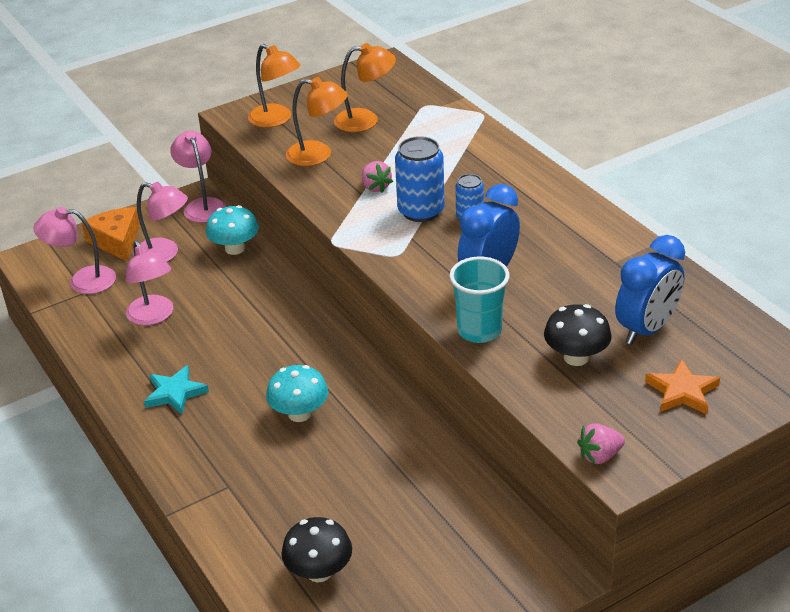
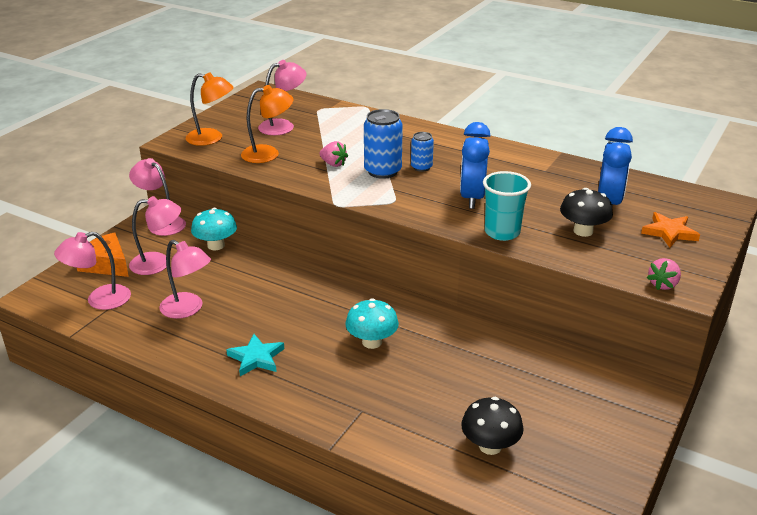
camera: 30 degrees left, 5 degrees down
(366, 120) = (283, 126): orange lamp -> pink lamp

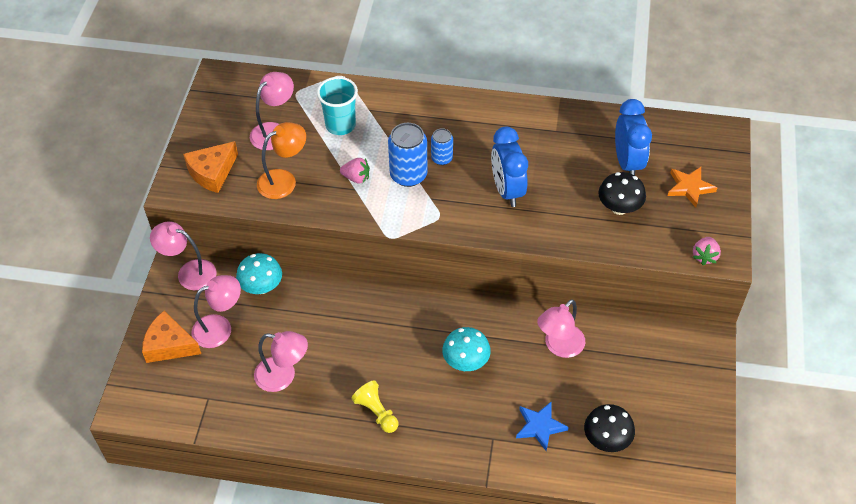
camera: 20 degrees left, 20 degrees up
(99, 300) = (193, 392): pink lamp -> pink lamp (559, 347)
(211, 138) = (212, 172): orange lamp -> orange cheese
(256, 358) = (376, 412): turquoise star -> yellow pawn
(419, 414) = (540, 426): none -> blue star
(502, 232) = (552, 230): turquoise cup -> turquoise cup (340, 125)

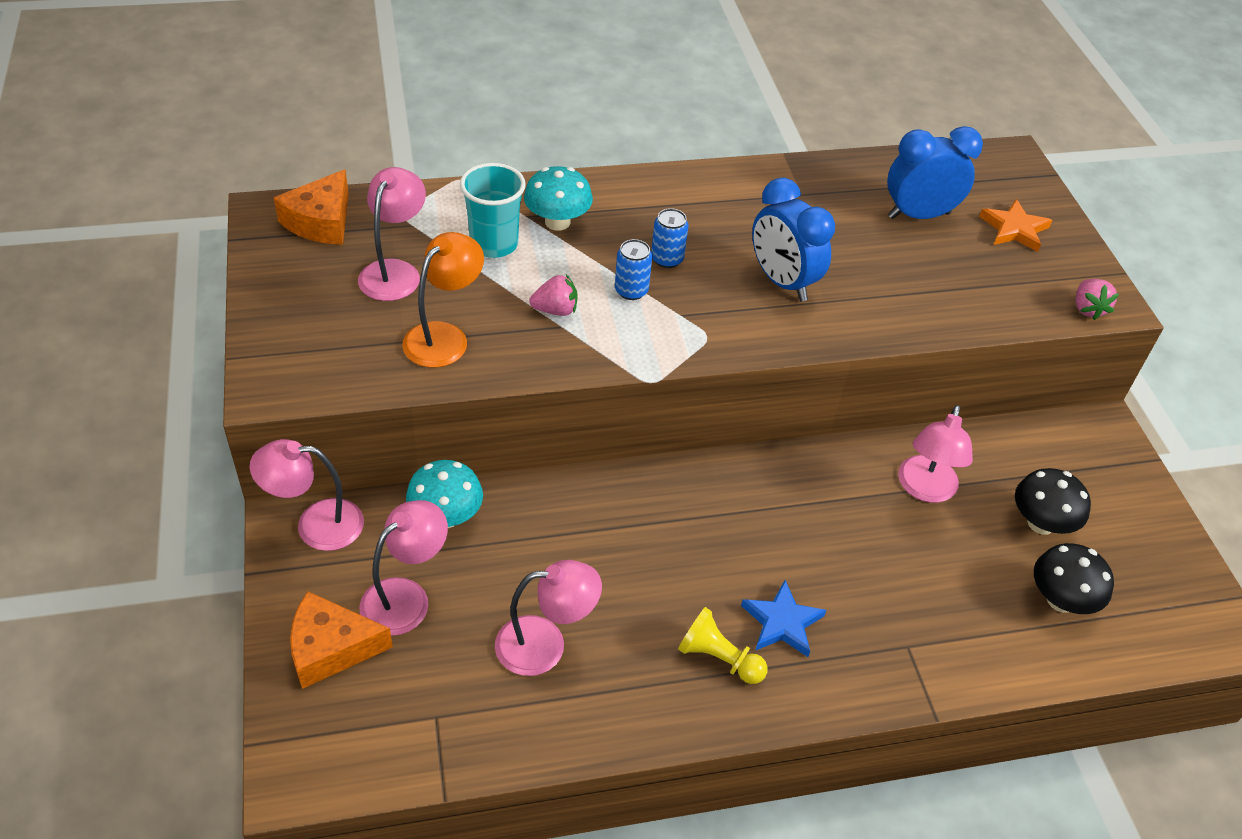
camera: 25 degrees left, 5 degrees down
(212, 172) = (321, 350): orange cheese -> orange cheese (321, 221)
(408, 175) = (631, 290): blue can -> blue can, size x0.58
(466, 361) = (809, 545): turquoise mushroom -> turquoise mushroom (557, 222)
(540, 426) = (962, 608): blue star -> blue star (782, 622)
(619, 207) = (943, 272): black mushroom -> black mushroom (1041, 523)
(627, 163) = (918, 215): blue clock -> blue clock turned 75 degrees counterclockwise

